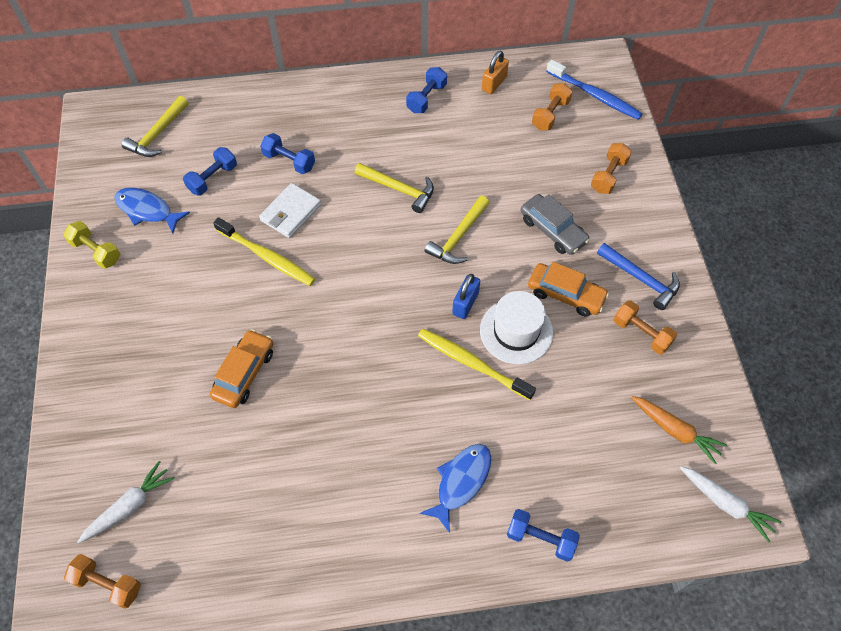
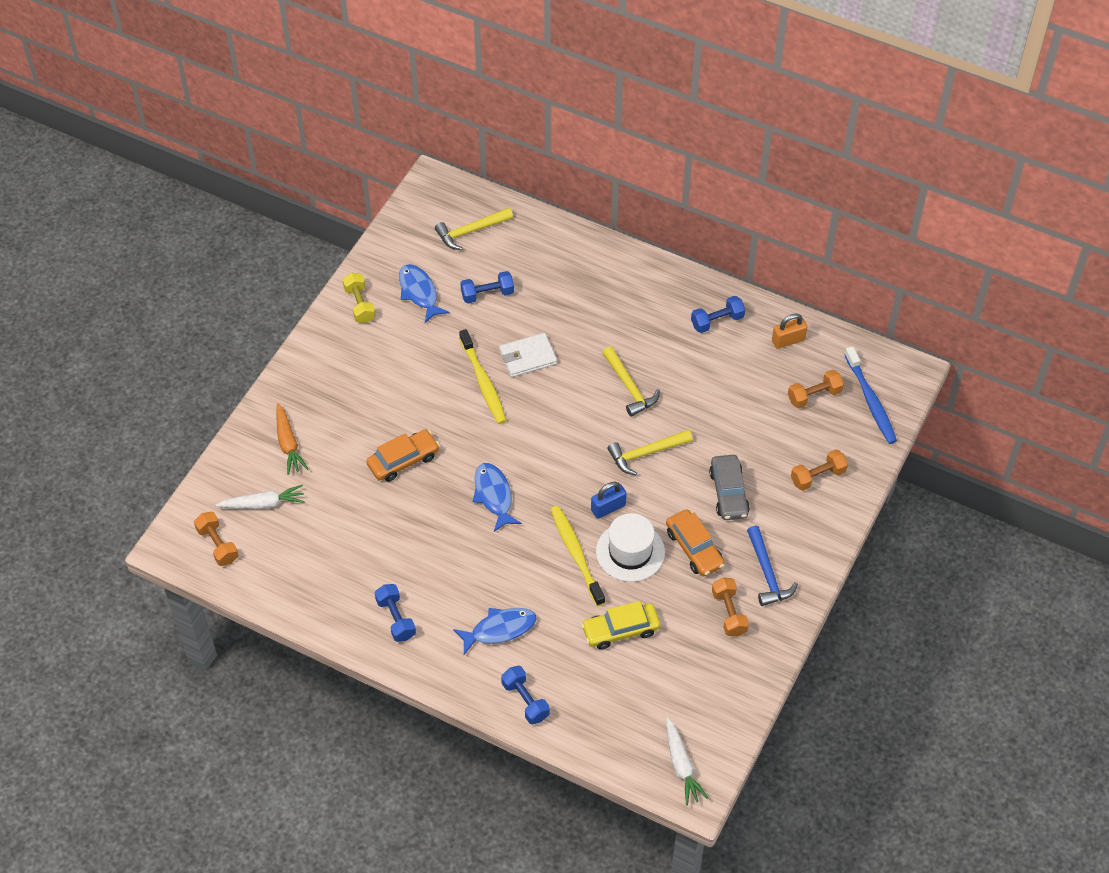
camera: 35 degrees right, 5 degrees down
(289, 161) = (558, 313): blue dumbbell -> blue dumbbell (396, 618)
(355, 355) = (494, 496): none -> blue fish
(567, 409) = (620, 630): none -> yellow car
(675, 431) = (690, 695): orange carrot -> orange carrot (288, 444)

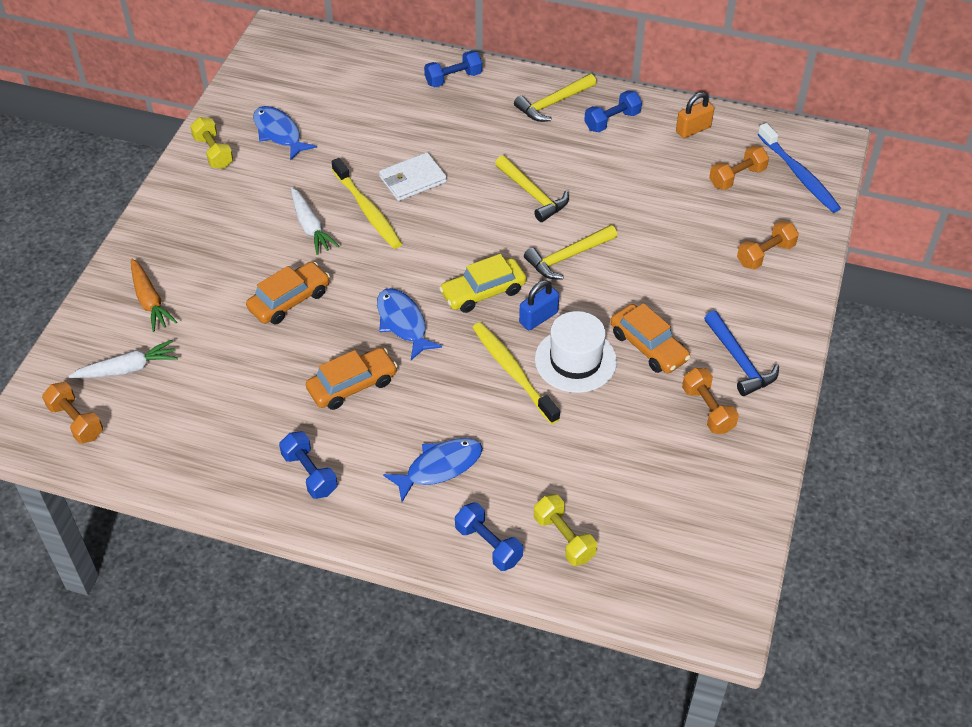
camera: 10 degrees left, 5 degrees down
(442, 546) = (352, 385): none -> orange car
(471, 231) = (326, 71): yellow hammer -> yellow hammer (553, 103)
(487, 294) = (355, 126): blue dumbbell -> blue dumbbell (453, 79)
(586, 704) = (564, 538): none -> yellow dumbbell
(620, 630) = (585, 447): yellow car -> yellow car (483, 292)
(681, 766) = (699, 592): white carrot -> white carrot (310, 227)
(728, 493) = (671, 284): grey car -> none

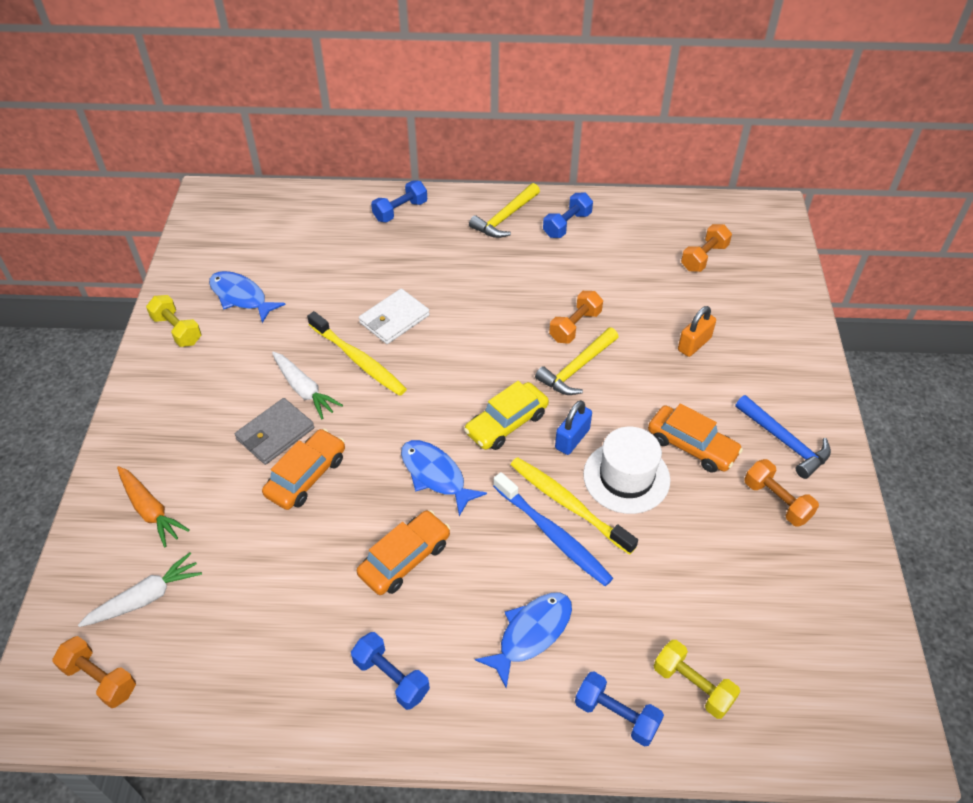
camera: 15 degrees left, 0 degrees up
(273, 259) = (275, 433): none -> grey wallet
(532, 194) = (518, 311): yellow hammer -> none
(693, 129) = (645, 219): orange padlock -> orange padlock (694, 344)
(765, 255) = (762, 328): orange dumbbell -> orange dumbbell (575, 326)
(799, 175) = (758, 244): blue toothbrush -> blue toothbrush (553, 535)

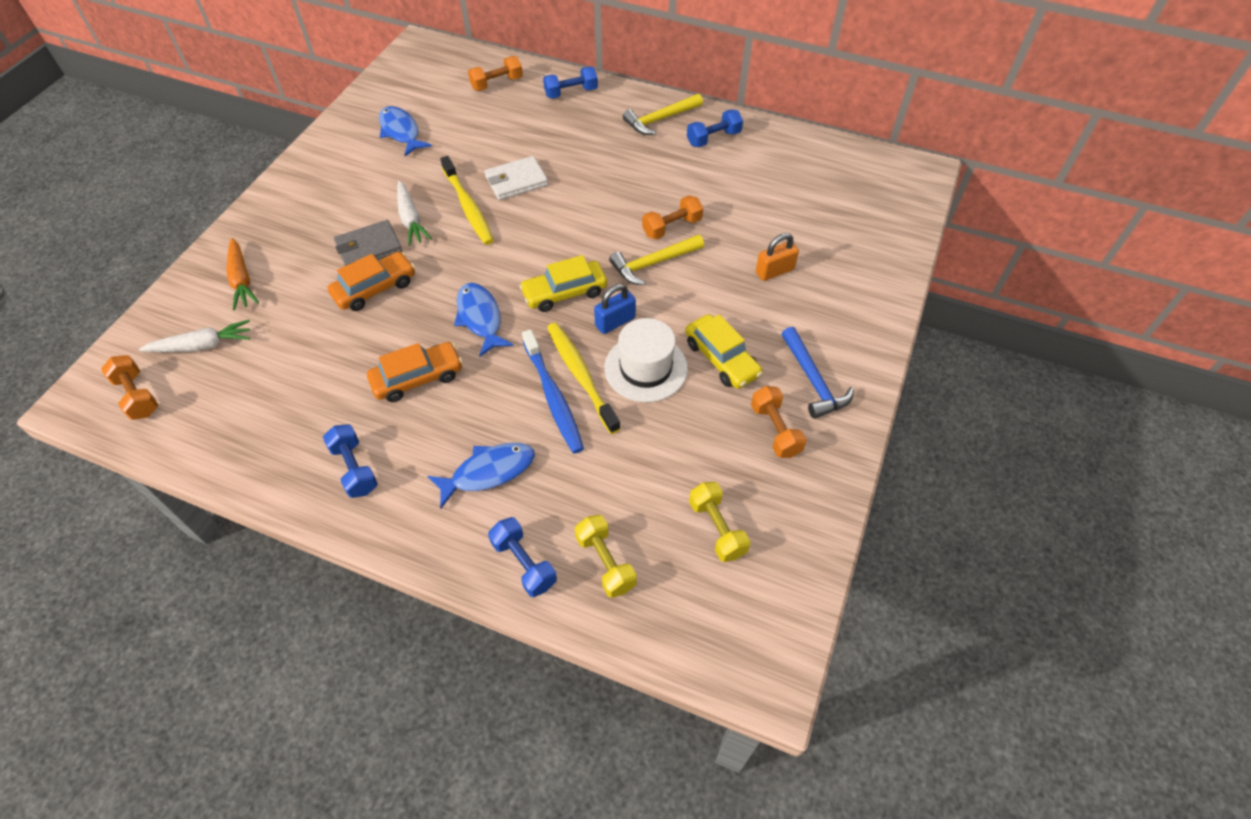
camera: 20 degrees right, 5 degrees up
(177, 330) = (337, 145): yellow dumbbell -> yellow dumbbell (717, 528)
(692, 446) = (721, 359): orange car -> yellow car
(704, 257) = (828, 197): orange dumbbell -> orange dumbbell (497, 83)

